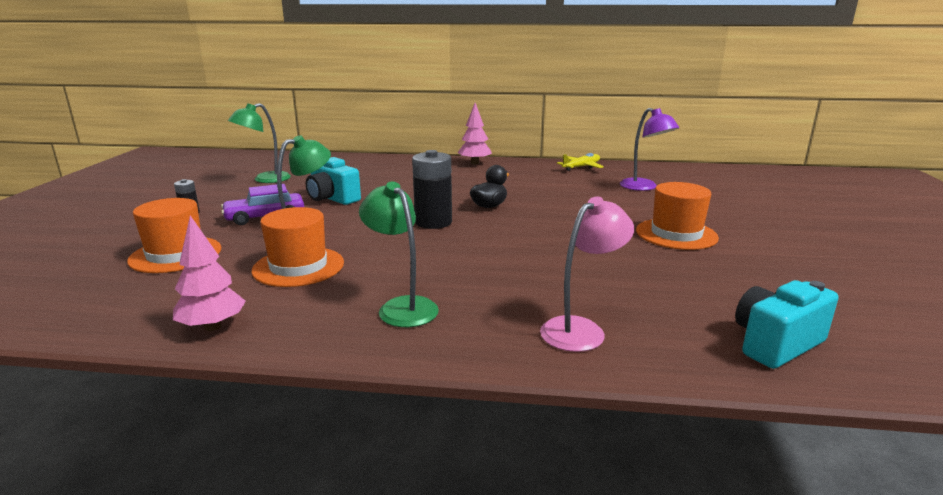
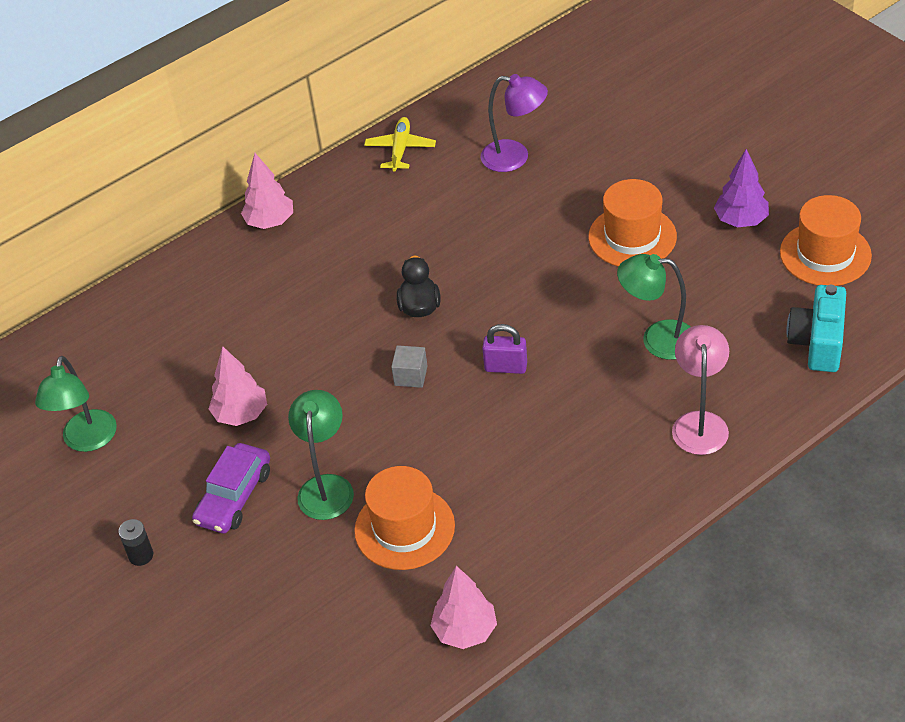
camera: 40 degrees left, 25 degrees up
(175, 254) = (267, 607): orange hat -> orange hat (825, 254)
(332, 198) = (241, 414): turquoise camera -> pink tree
(402, 307) = (558, 500): green lamp -> green lamp (657, 339)
(433, 222) = (411, 376): black battery -> grey cube
(491, 242) = (506, 367): none -> purple padlock
(783, 259) = (740, 221): none -> purple tree

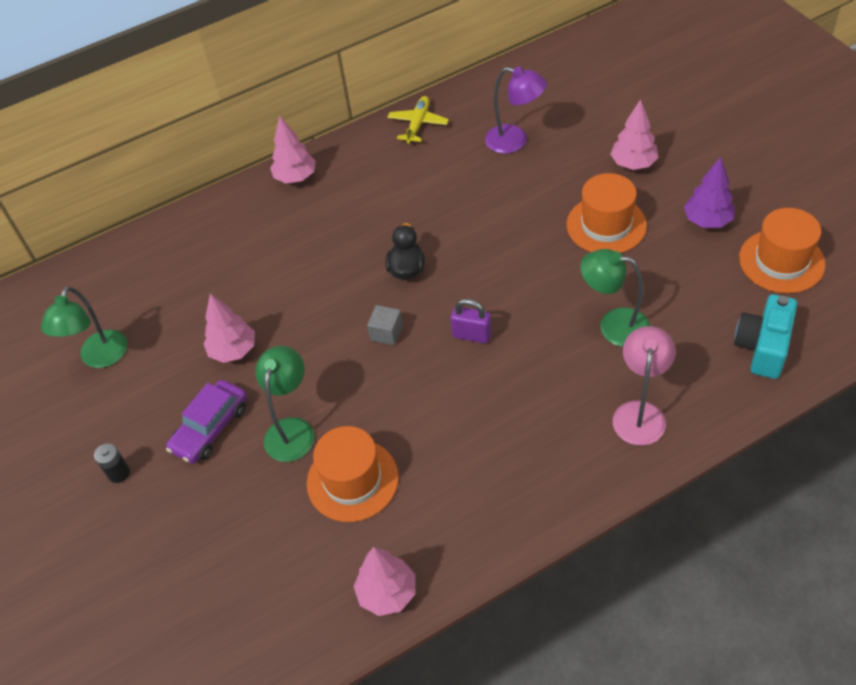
camera: 10 degrees right, 5 degrees up
(651, 169) = (633, 164): none -> pink tree

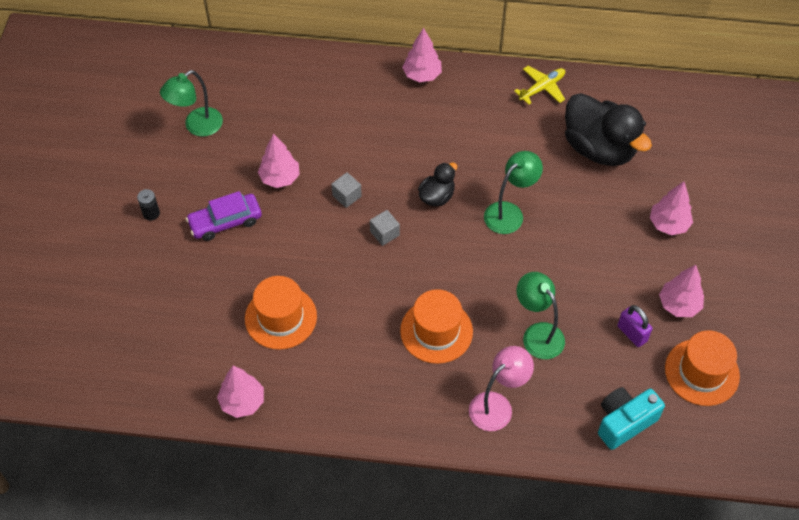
camera: 30 degrees right, 5 degrees up
(292, 429) = (272, 258): green lamp -> green lamp (509, 212)
(317, 323) = (347, 196): none -> grey cube
(472, 335) = (438, 274): purple padlock -> purple padlock (632, 333)
(515, 141) = (599, 148): purple lamp -> black duck
(606, 225) = (603, 258): orange hat -> orange hat (436, 331)
(707, 221) = (679, 305): purple tree -> pink tree

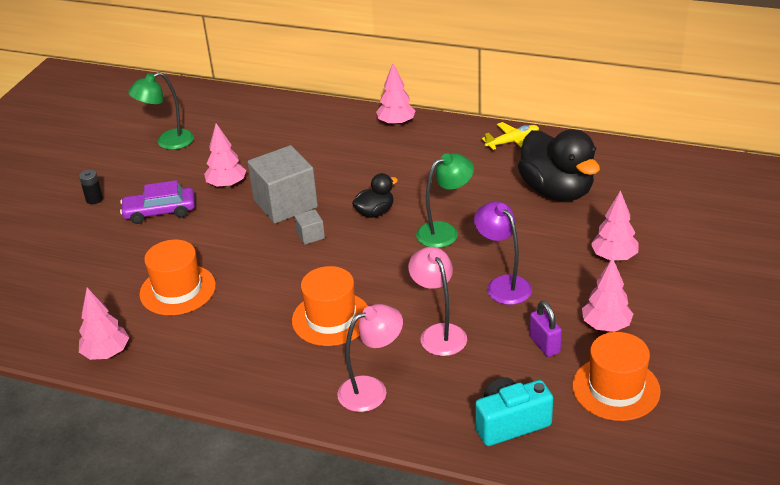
camera: 15 degrees right, 20 degrees down
(347, 196) = (285, 204): grey cube -> grey cube, size x2.26
(537, 334) = (439, 333): green lamp -> pink lamp
(579, 270) = (503, 284): none -> purple lamp

